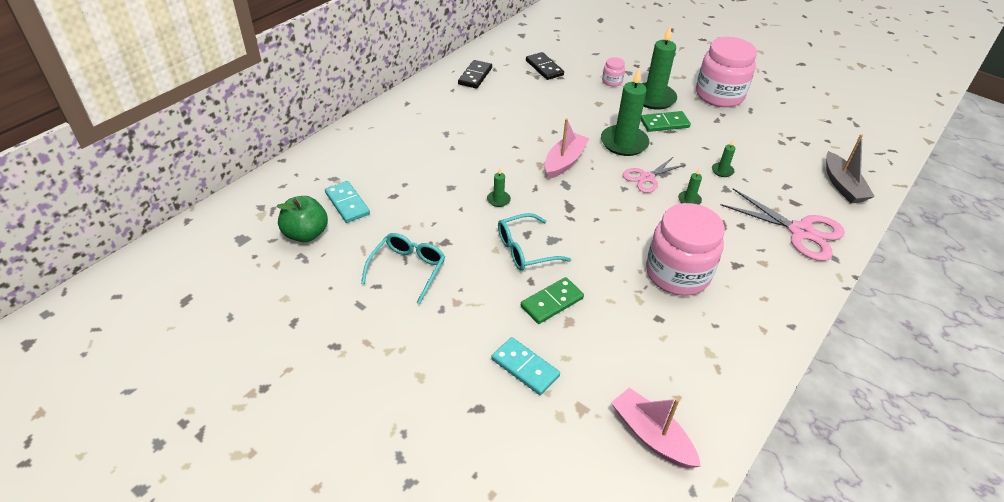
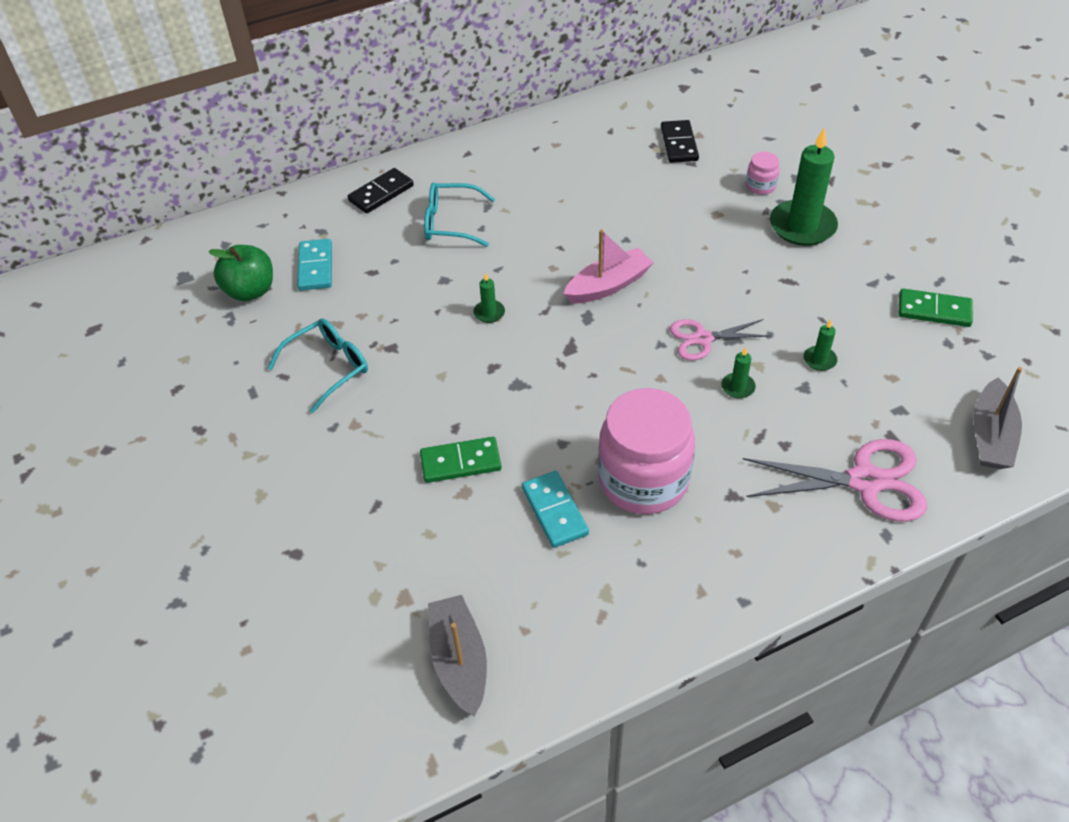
camera: 30 degrees right, 5 degrees up
(475, 76) = (577, 135): black domino -> black domino (381, 193)
(525, 250) = (475, 387): turquoise glasses -> turquoise glasses (450, 223)
(525, 367) = (376, 527): turquoise domino -> turquoise domino (555, 511)
(624, 143) = (709, 281): green candle -> none
(651, 435) = (459, 660): pink boat -> grey boat
(664, 123) = (789, 268): green domino -> green domino (934, 310)
(719, 95) = (908, 246): pink jar -> none
(800, 232) = (865, 481): pink scissors -> pink scissors turned 60 degrees counterclockwise

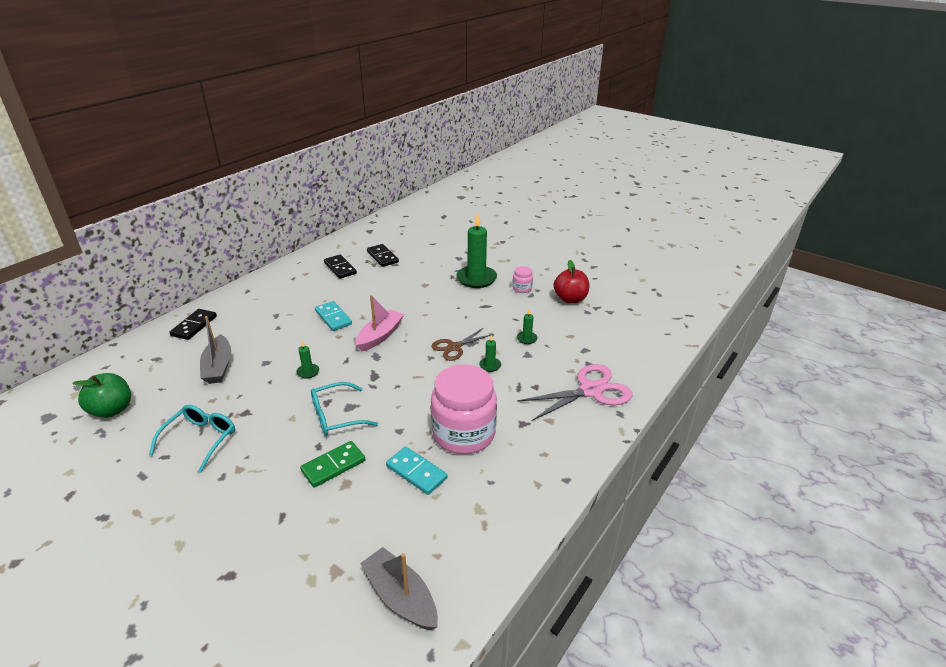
camera: 30 degrees left, 15 degrees down
(316, 267) = (162, 381): turquoise domino -> turquoise domino (333, 318)
(450, 223) = (254, 330): turquoise glasses -> turquoise glasses (336, 416)
(607, 148) = (340, 268): none -> black domino
(702, 339) = (454, 347): pink scissors -> brown scissors
(760, 186) = (441, 266): pink jar -> pink jar (522, 288)
(934, 310) = (570, 299): green domino -> red apple
(991, 436) = (637, 347): grey boat -> grey boat (218, 367)

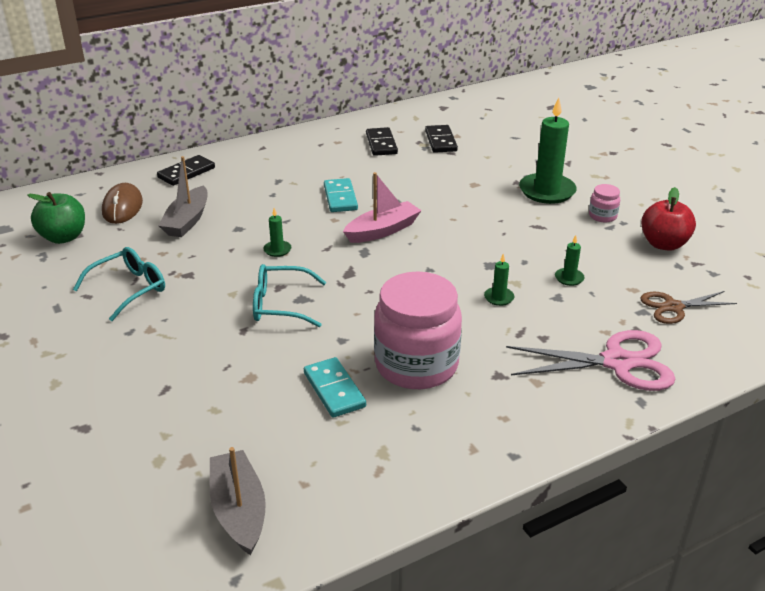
camera: 25 degrees right, 0 degrees up
(153, 369) = (122, 207): none -> brown mouse
(333, 466) = (247, 355): green domino -> none
(454, 347) = (466, 265): brown scissors -> brown scissors (673, 307)

